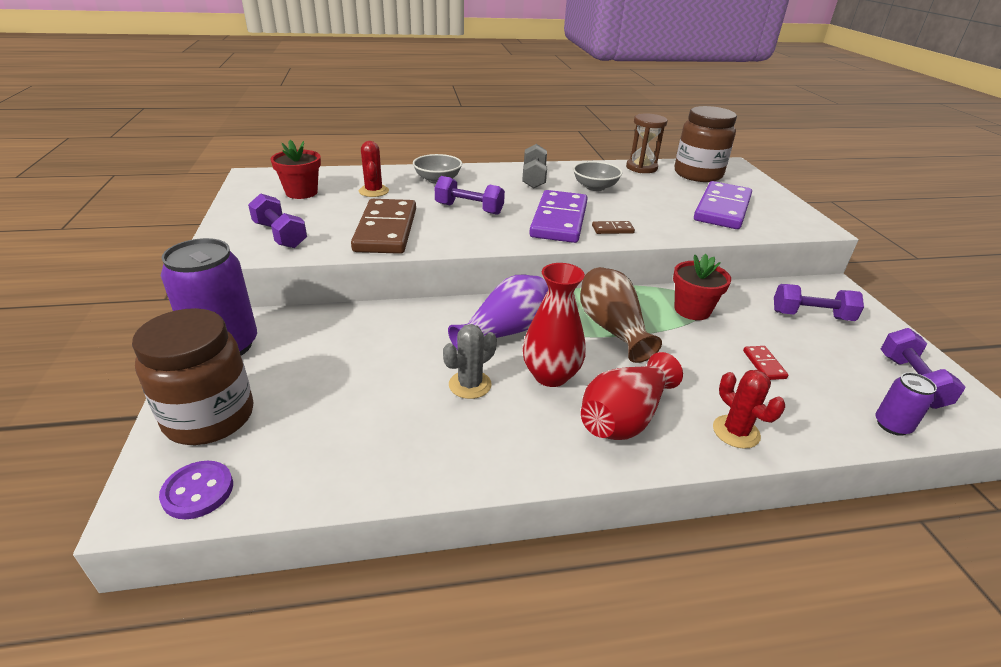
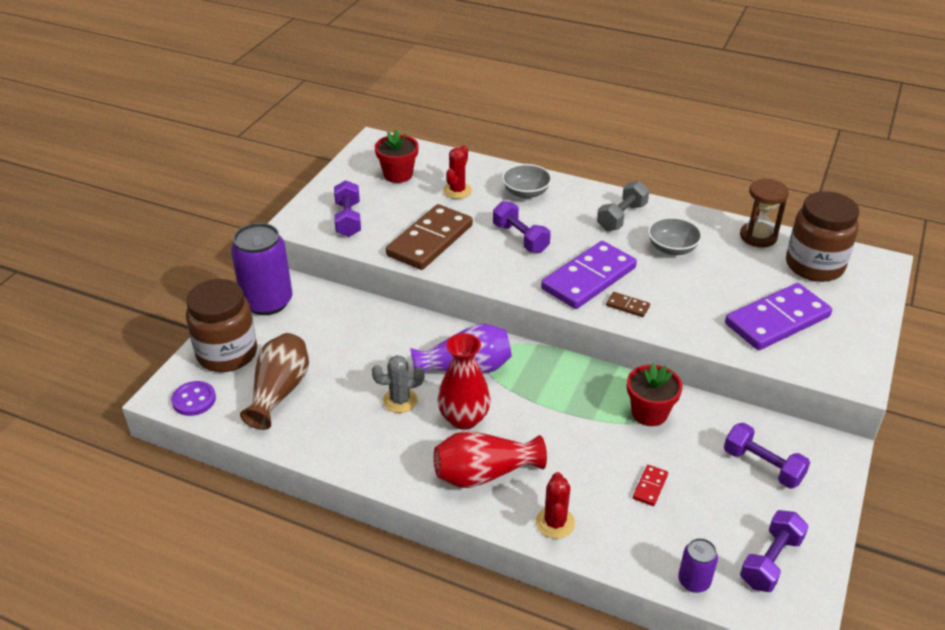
camera: 35 degrees right, 5 degrees up
(612, 328) = (555, 401): brown vase -> brown vase (279, 392)

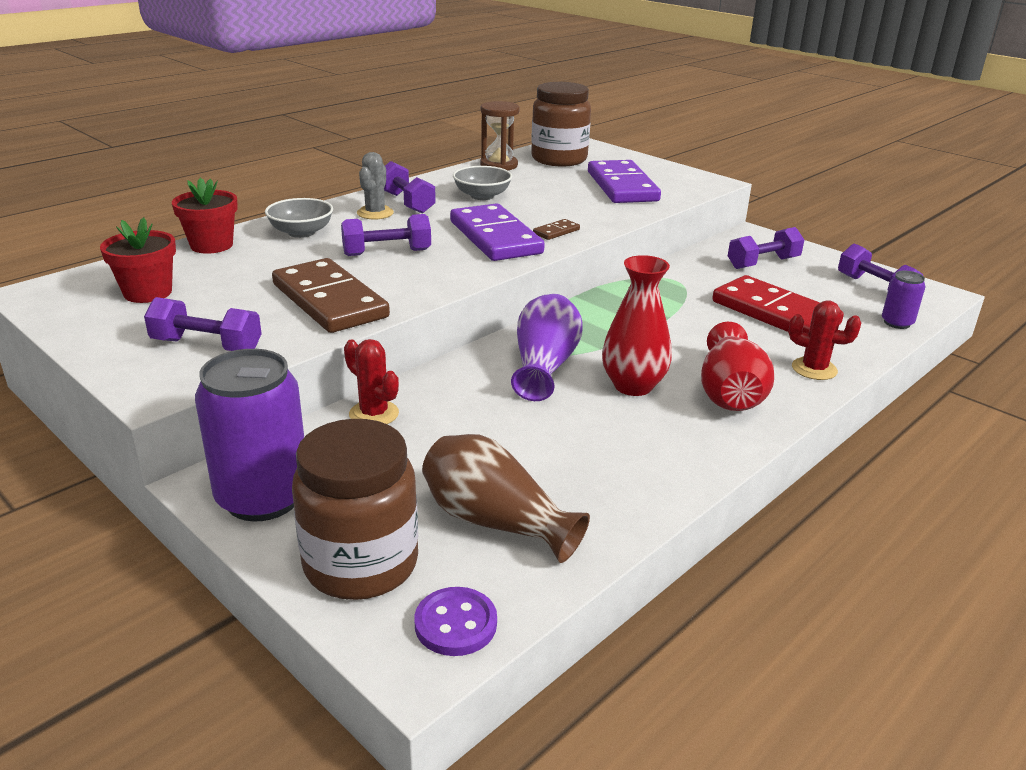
camera: 70 degrees left, 10 degrees down
(400, 400) = (576, 422): grey cactus -> grey cactus (375, 213)
(457, 191) = (243, 265): red cactus -> red cactus (374, 414)
(621, 217) = (406, 203): grey dumbbell -> purple dumbbell
(649, 413) = (674, 289): red flower pot -> red flower pot (211, 245)
(650, 487) = (775, 313): red domino -> red domino, size x2.45

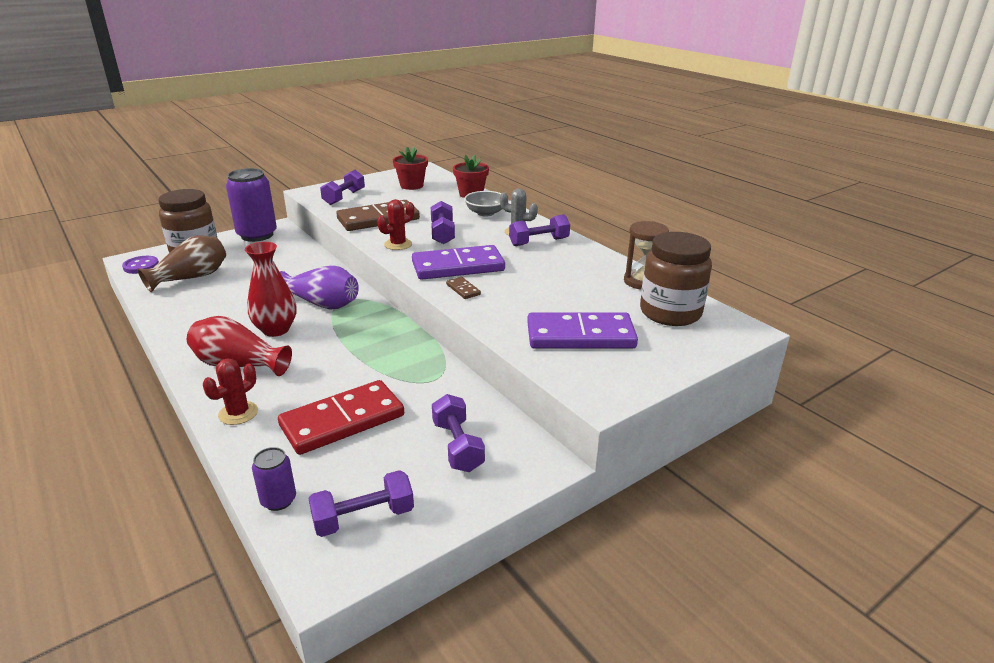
camera: 100 degrees right, 0 degrees up
(374, 414) = (305, 256): red cactus -> red cactus (398, 244)
(482, 196) = (553, 268): grey bowl -> none

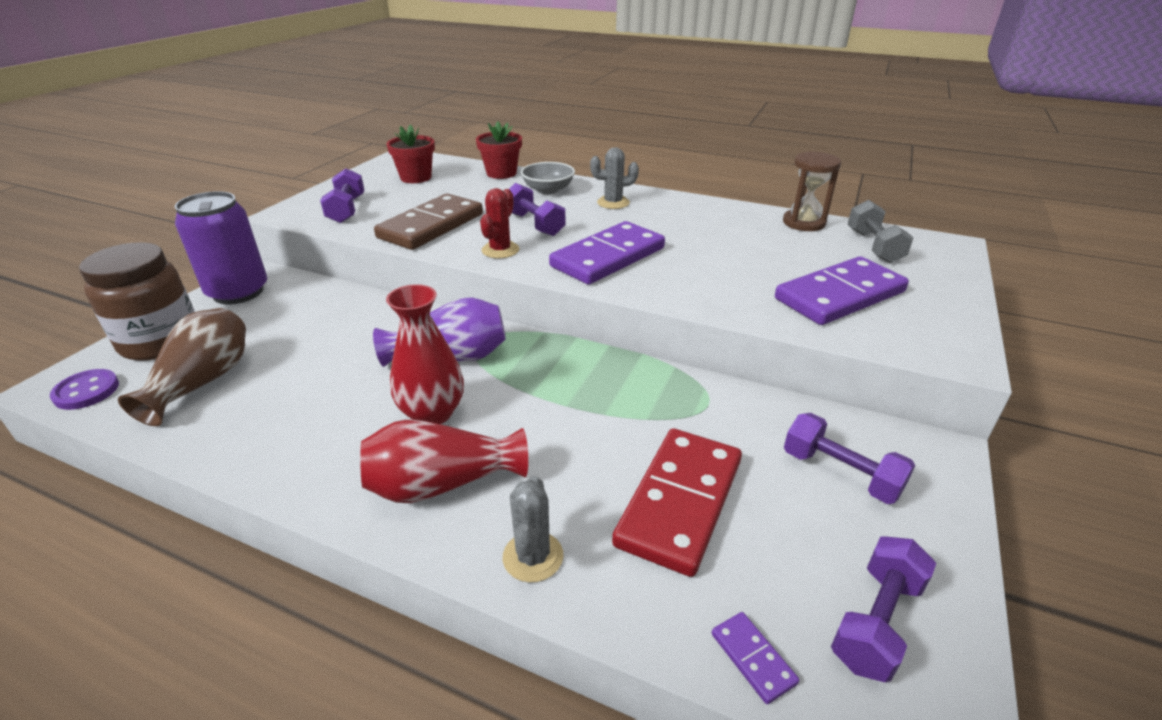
camera: 30 degrees left, 5 degrees up
(238, 413) = (533, 557): red cactus -> grey cactus
(278, 500) = (752, 658): purple can -> purple domino
(463, 289) = (653, 282): brown domino -> none
(539, 242) = (650, 208): purple dumbbell -> none
(670, 313) = (873, 246): brown jar -> grey dumbbell

